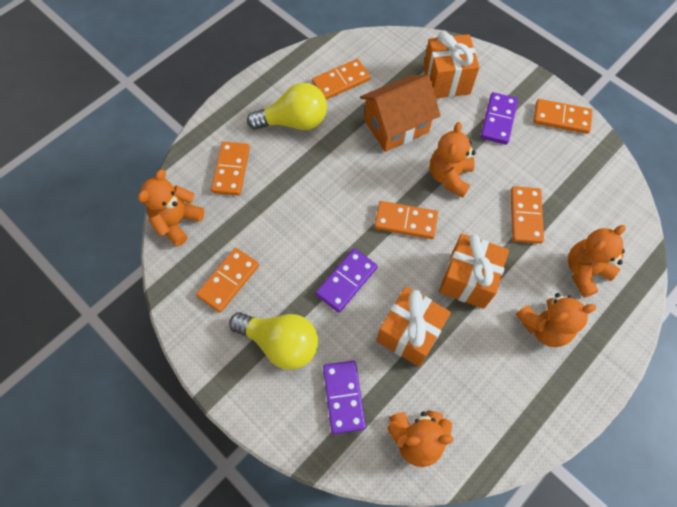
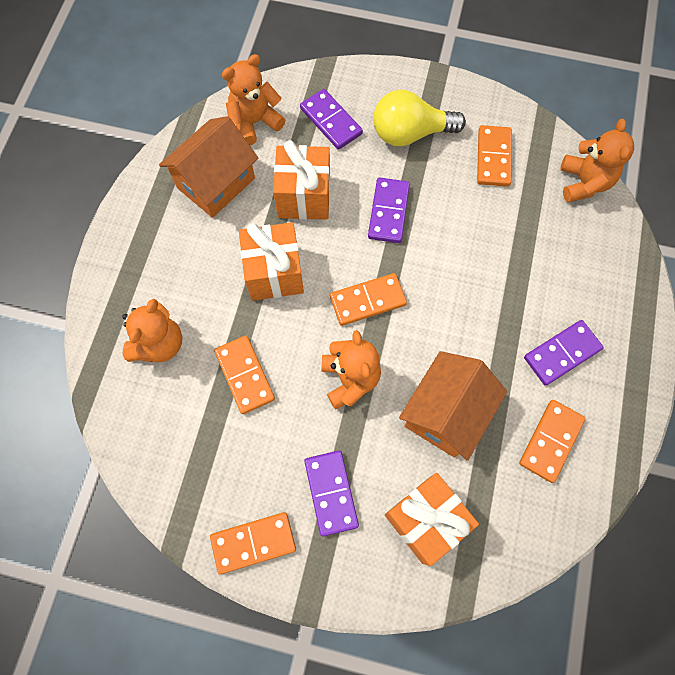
camera: 150 degrees right, 5 degrees up
(231, 170) = (580, 260): orange domino -> none
(294, 121) = (561, 353): yellow light bulb -> purple domino
(483, 391) = (216, 183): none -> orange house
(544, 326) = (181, 266): orange teddy bear -> none

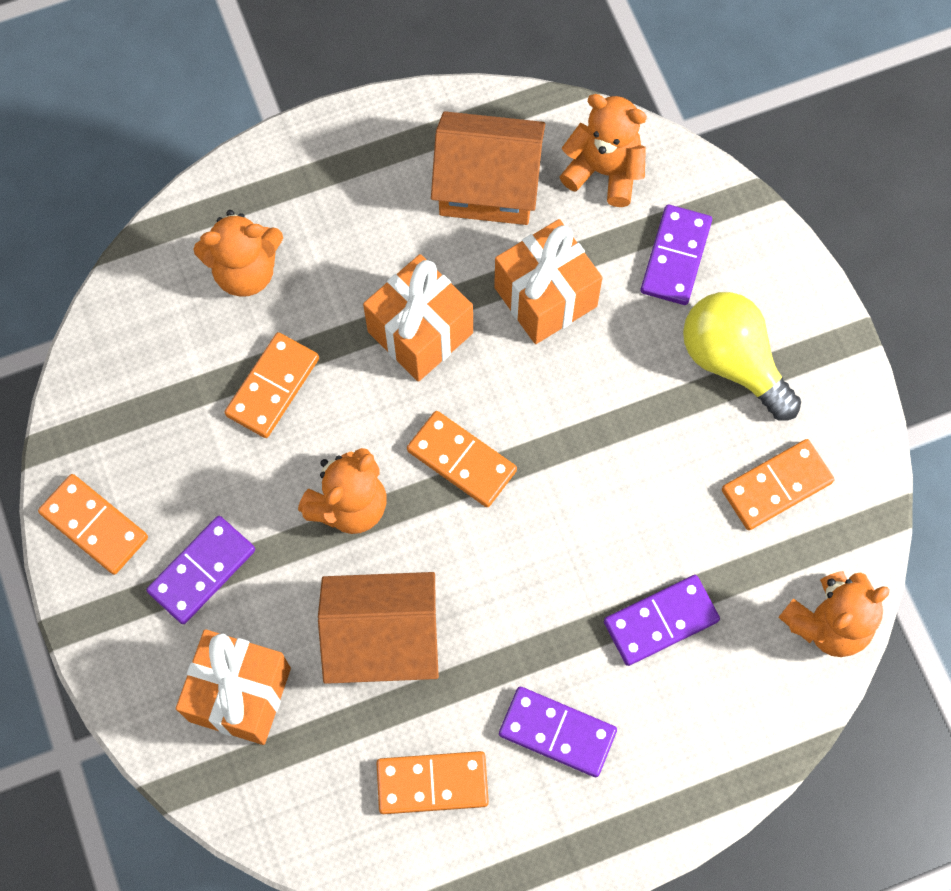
camera: 55 degrees right, 0 degrees up
(388, 212) = (599, 408): purple domino -> purple domino (660, 621)

